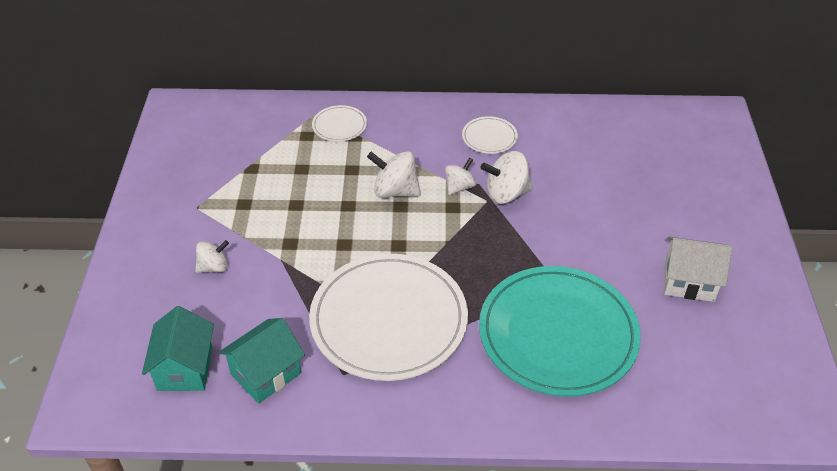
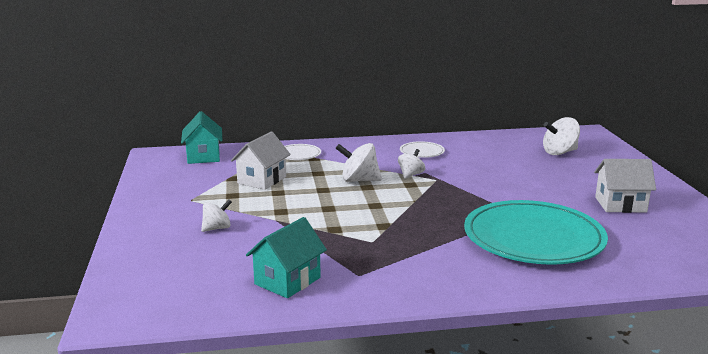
camera: 10 degrees left, 25 degrees down
(185, 368) = (209, 285): turquoise house -> turquoise house (203, 156)
(284, 176) = (262, 180): none -> white house
(389, 320) = (386, 243): white plate -> none
(506, 193) = (450, 175): white spinning top -> white spinning top (559, 152)

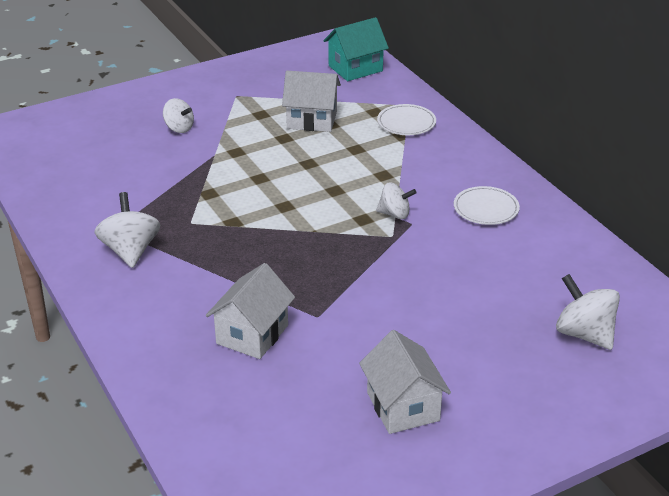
camera: 70 degrees right, 15 degrees up
(287, 281) = (88, 193): turquoise house -> none
(359, 180) = (352, 181): white spinning top -> white spinning top (130, 251)
(533, 238) = (252, 334): turquoise plate -> white house

